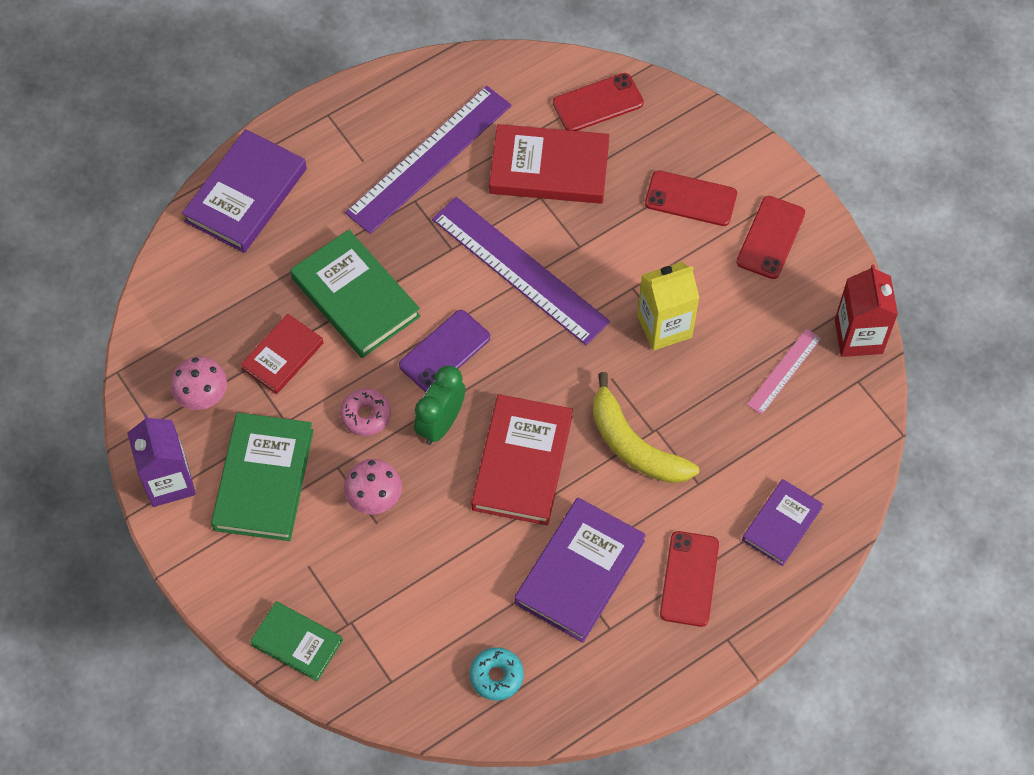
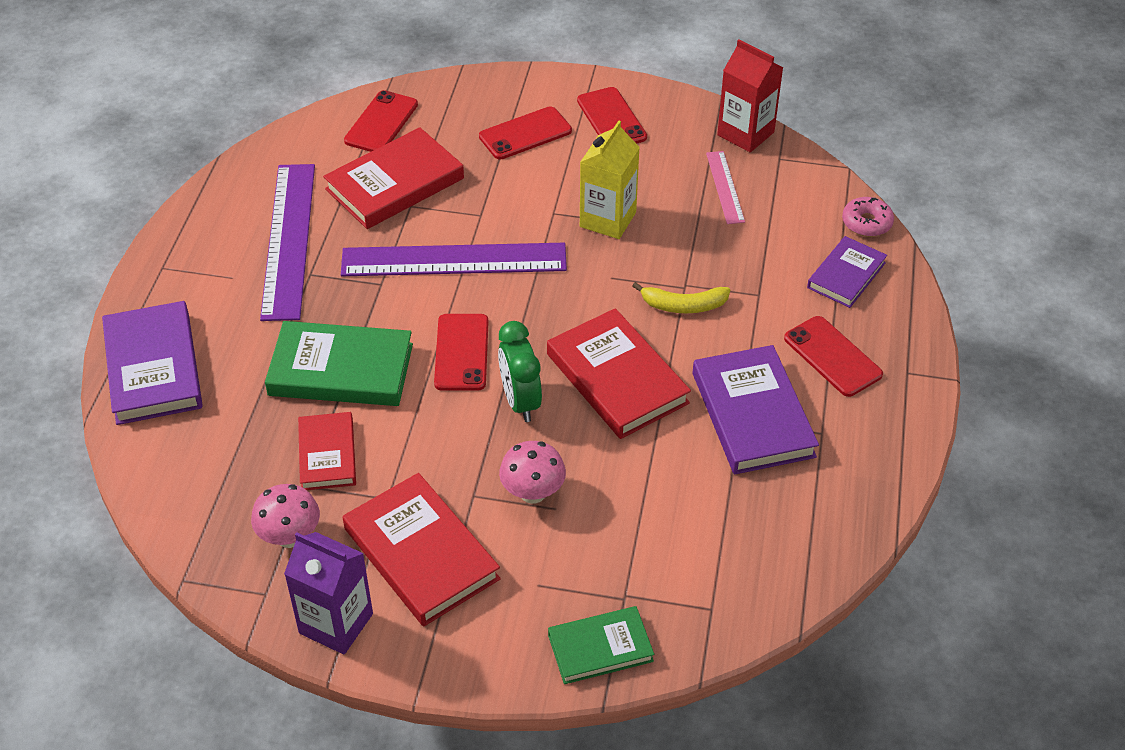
camera: 45 degrees left, 15 degrees down
(264, 480) = (421, 553): green book -> red book
(366, 415) = (452, 442): pink donut -> pink donut (866, 223)
(444, 351) = (461, 352): purple phone -> red phone
(496, 676) = (785, 534): turquoise donut -> none
(634, 445) = (683, 306): yellow banana -> yellow banana, size x0.64
(781, 524) = (846, 275): purple book -> purple book turned 45 degrees clockwise

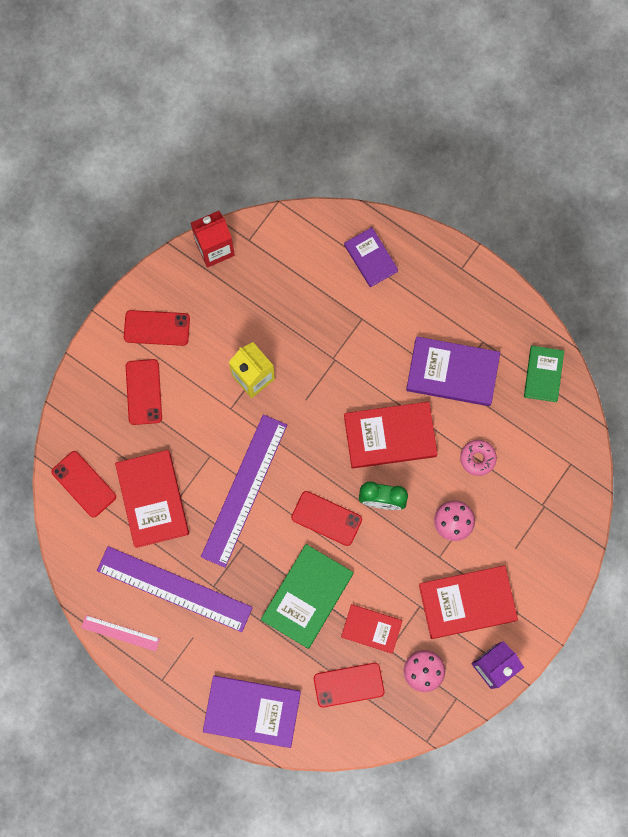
camera: 65 degrees left, 30 degrees up
(600, 648) = (569, 533): green book -> green book (543, 374)
(683, 306) = (350, 368): yellow banana -> none
(724, 187) = (259, 289): pink ruler -> pink ruler (120, 633)
(832, 356) = (430, 303): red phone -> red phone (348, 684)
(866, 223) = (333, 220): pink donut -> pink donut (477, 458)

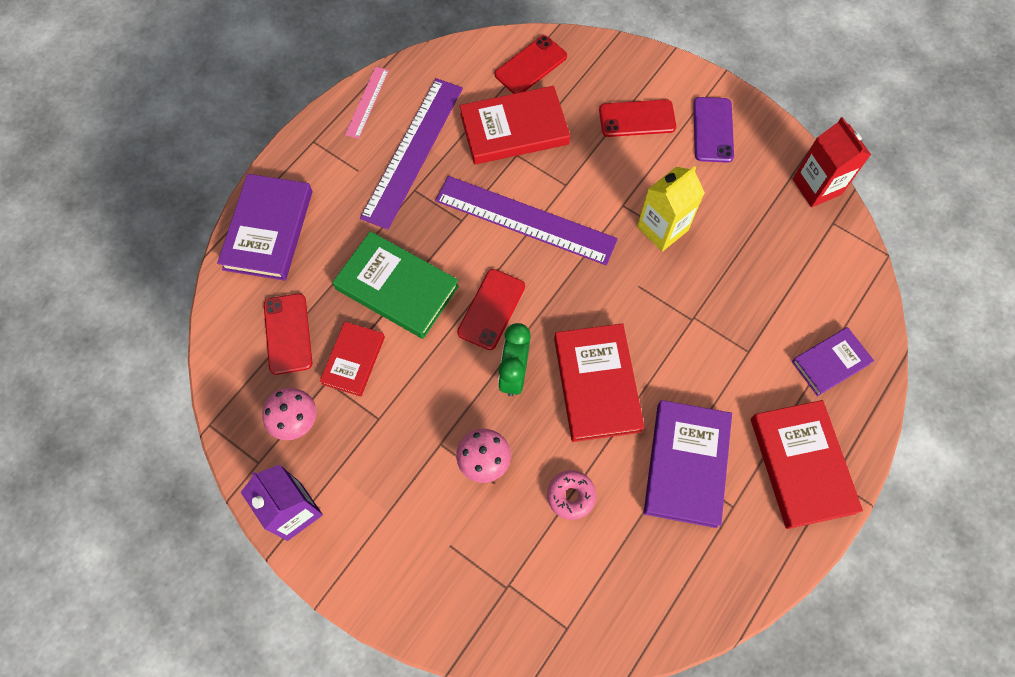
camera: 90 degrees right, 10 degrees down
(157, 328) = (712, 130): red phone -> purple phone
(467, 602) = (379, 478): red book -> red book (802, 465)
(543, 374) = (693, 591): green book -> none

